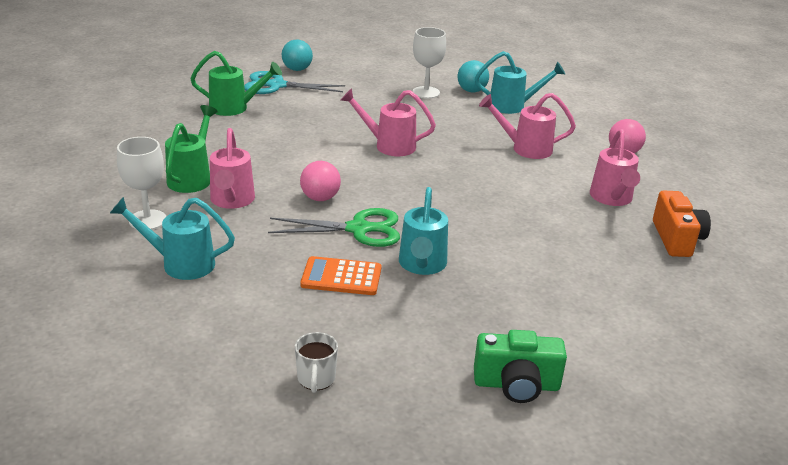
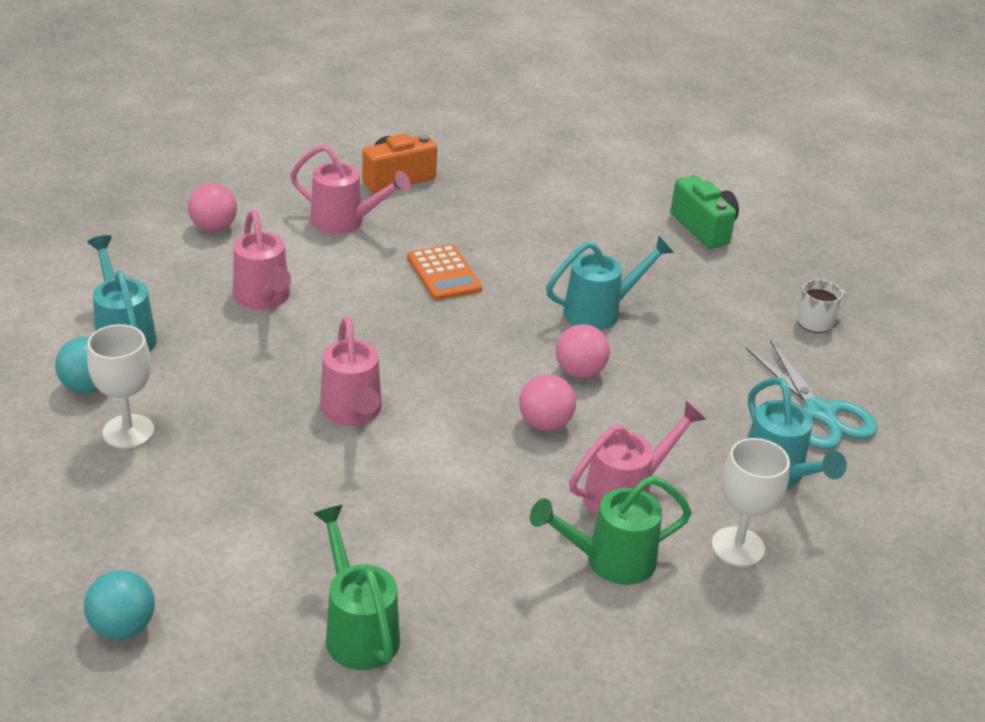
camera: 120 degrees left, 5 degrees up
(277, 85) = (222, 620): turquoise scissors -> turquoise scissors (819, 413)
(341, 277) = (674, 355): orange calculator -> orange calculator (444, 273)
(358, 229) = (579, 372): green scissors -> pink ball
(612, 199) = (345, 222): pink watering can -> pink watering can turned 45 degrees clockwise

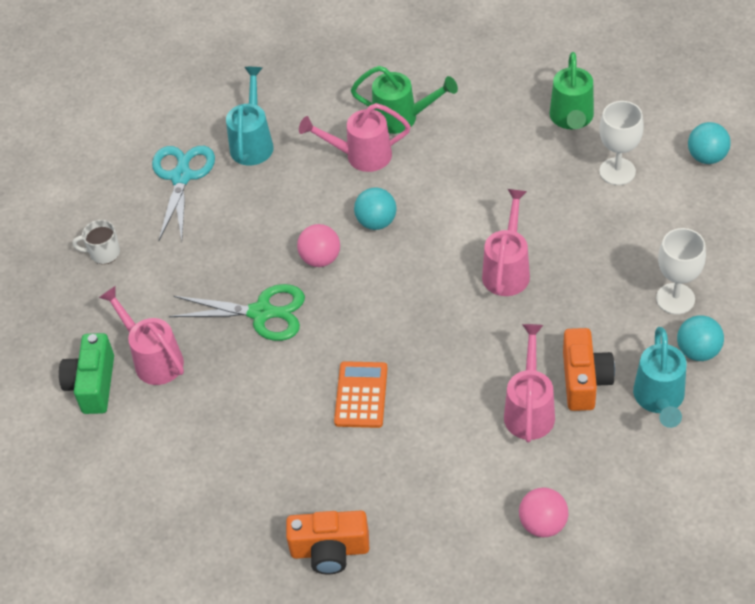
camera: 145 degrees left, 15 degrees up
(214, 333) = (584, 380): none -> orange camera
(345, 222) = (414, 494): pink watering can -> pink watering can (154, 359)
(545, 424) = (376, 222): pink ball -> turquoise ball
(600, 311) = (261, 313): turquoise watering can -> green scissors
(738, 547) = (320, 105): white goblet -> white goblet (617, 171)

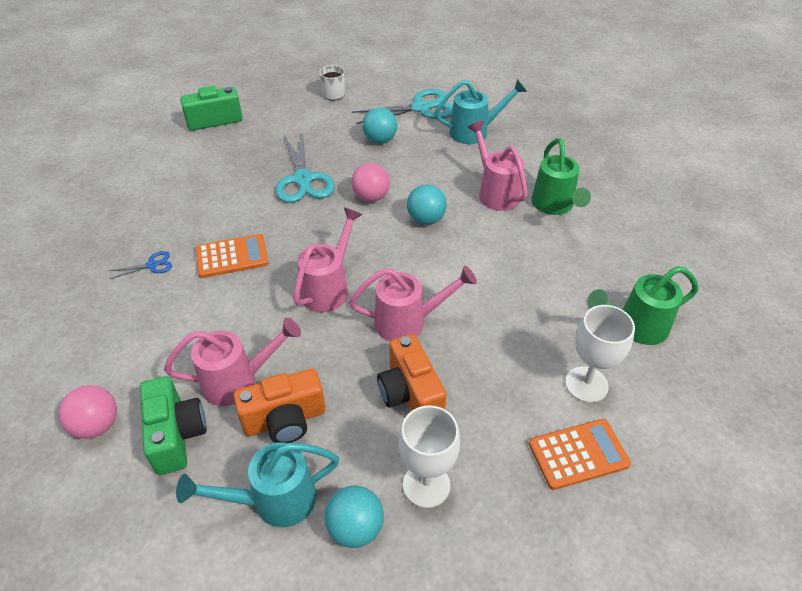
camera: 65 degrees right, 5 degrees down
(154, 359) = (243, 139): pink watering can -> pink watering can (328, 288)
(261, 313) = (303, 179): green scissors -> turquoise scissors
(330, 550) = (67, 277): orange camera -> orange camera (410, 393)
(343, 469) = (152, 265): none -> blue scissors
(574, 462) = (176, 435): none -> green camera
(677, 199) = (578, 454): none -> orange calculator
(706, 157) = (663, 472): turquoise ball -> turquoise ball (380, 140)

